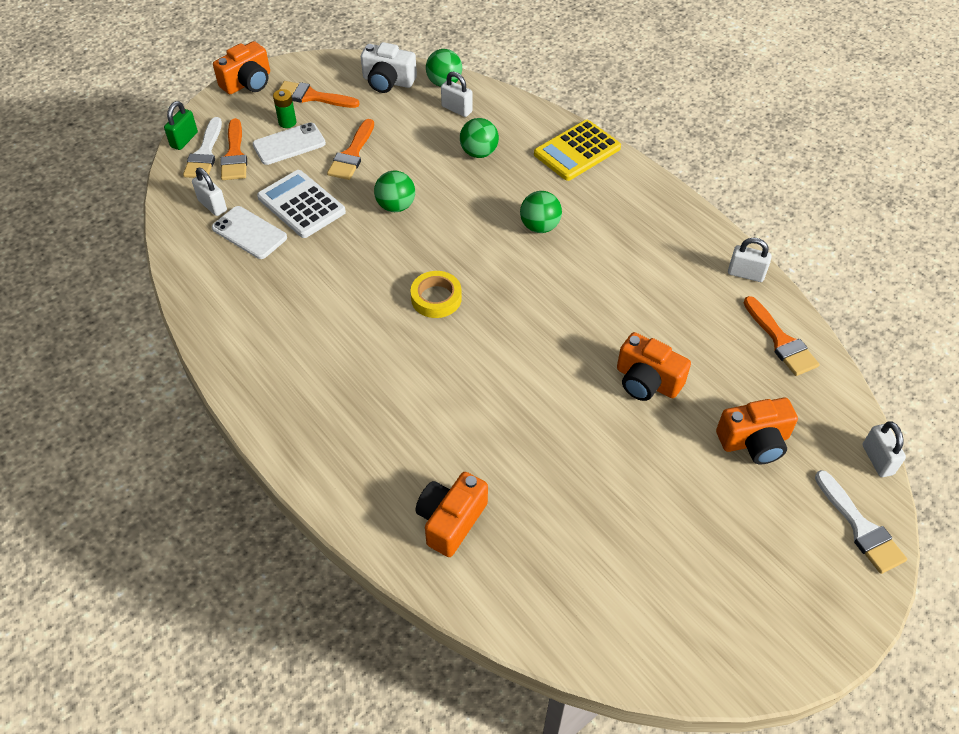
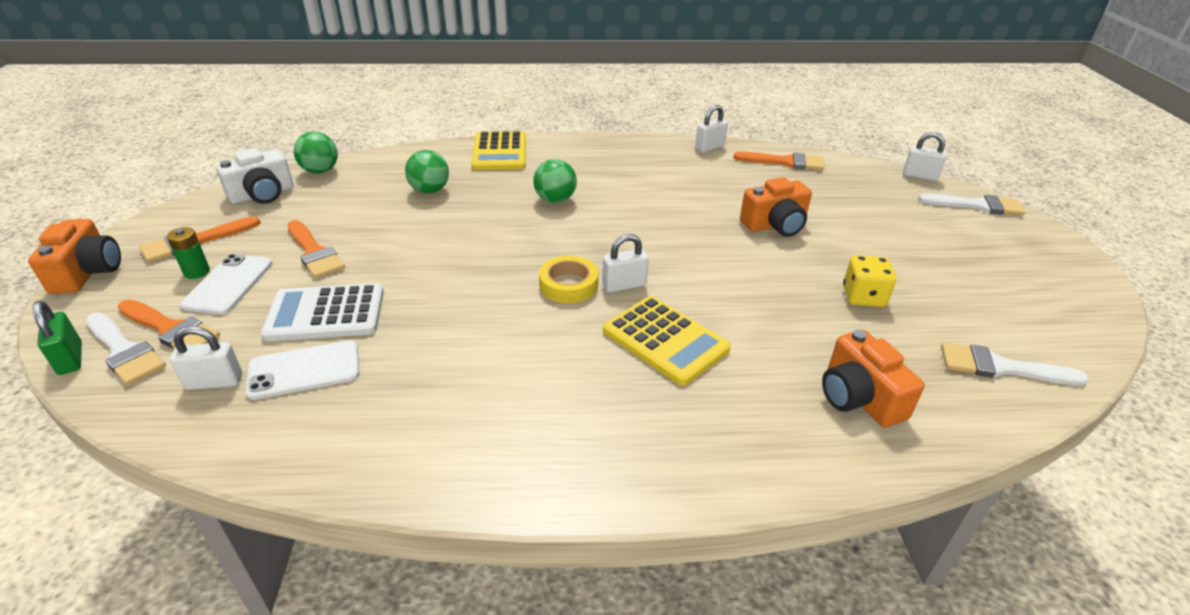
camera: 55 degrees left, 15 degrees down
(396, 206) = (422, 257): green ball -> none
(421, 383) = (665, 340): none -> yellow calculator
(457, 109) = (361, 178): white padlock -> white padlock (624, 285)
(568, 605) = (1000, 367): none -> white brush
(588, 482) = (863, 297): none -> yellow dice
(754, 441) = (872, 209): orange camera -> none

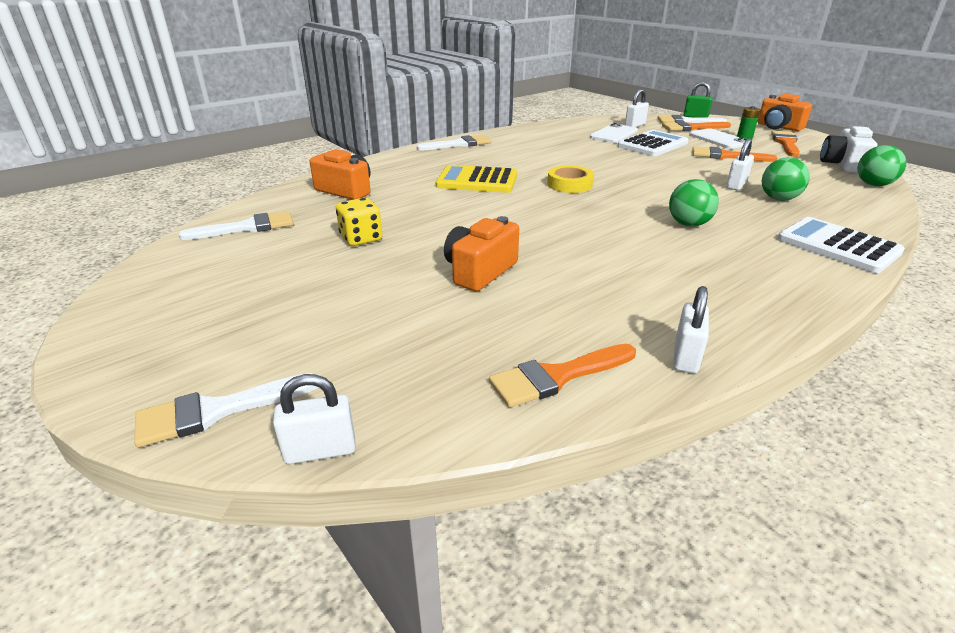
camera: 145 degrees right, 5 degrees down
(499, 152) = (838, 246): yellow calculator -> white calculator
(584, 473) = (458, 144): none -> white brush
(624, 285) = (537, 194): white padlock -> white padlock (736, 185)

